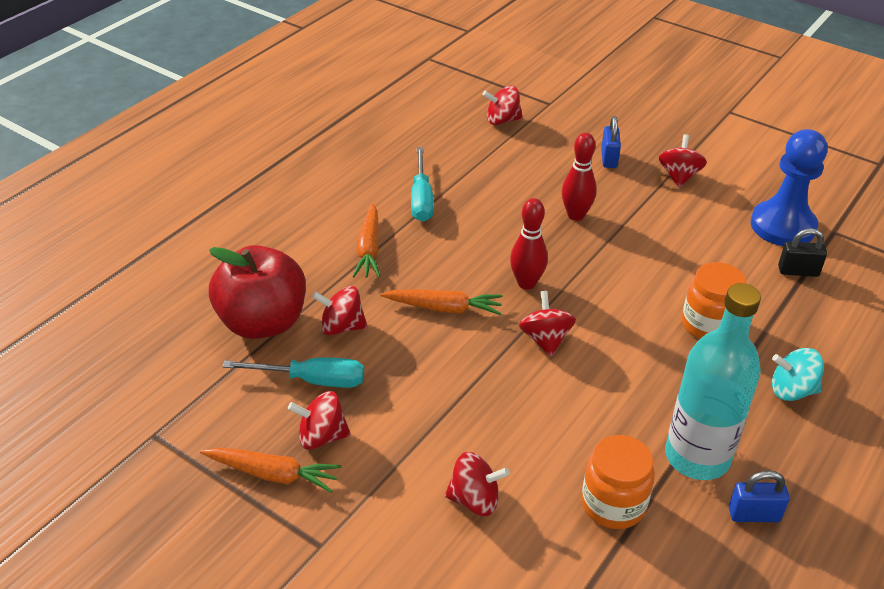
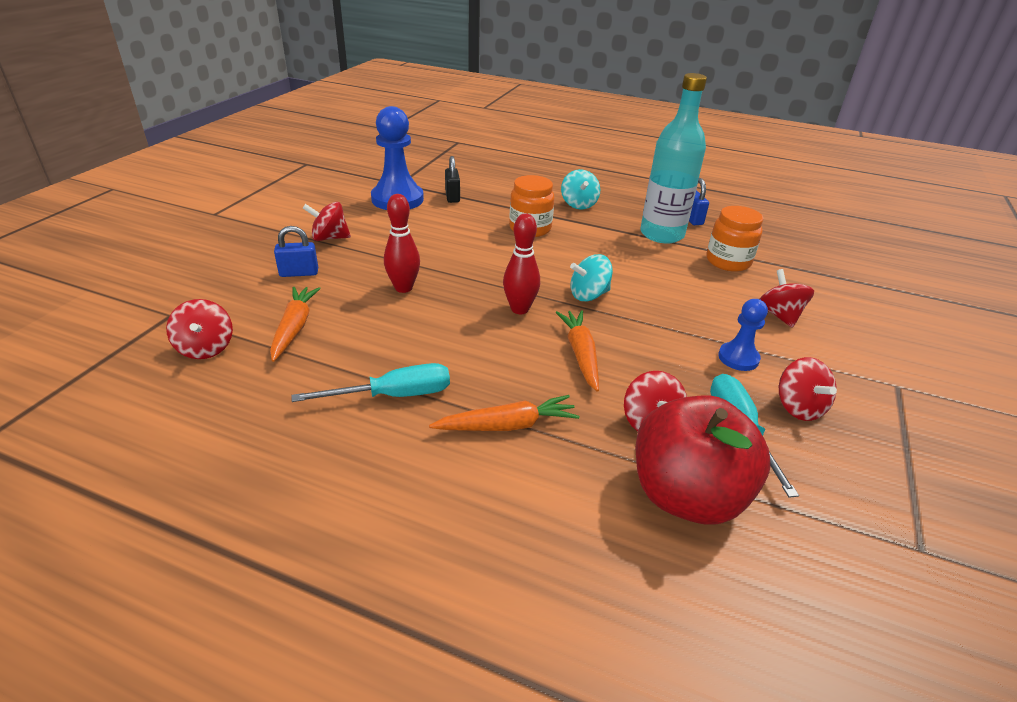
camera: 105 degrees left, 5 degrees down
(273, 474) = (867, 431): orange carrot -> orange carrot (294, 328)
(406, 422) = (738, 358): none -> blue pawn
(545, 339) = (588, 295): red spinning top -> turquoise spinning top

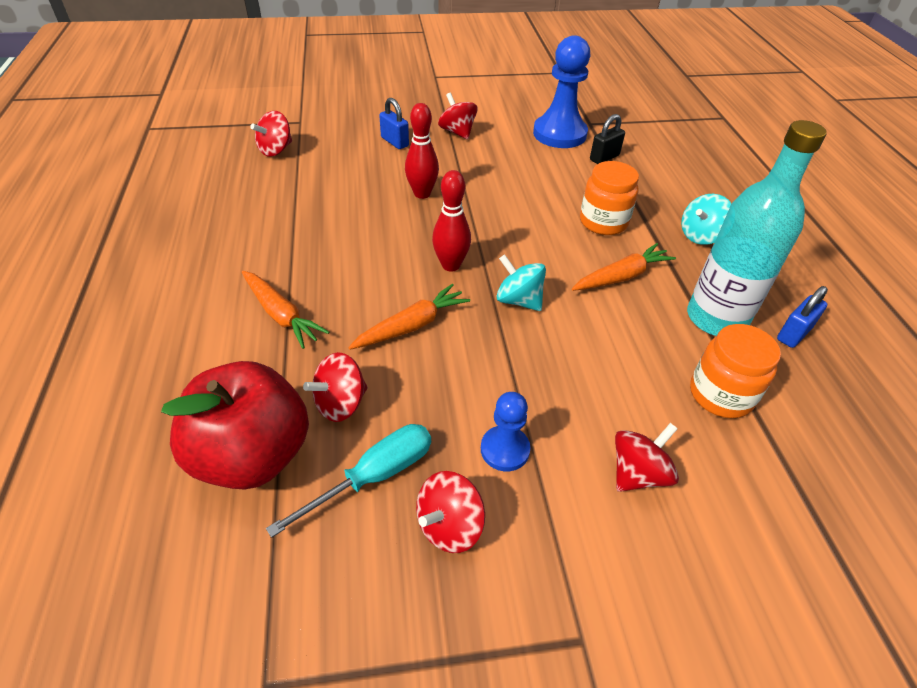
camera: 60 degrees right, 10 degrees up
(294, 328) = (325, 171): orange carrot -> orange carrot (621, 276)
(393, 395) = (280, 245): turquoise screwdriver -> none

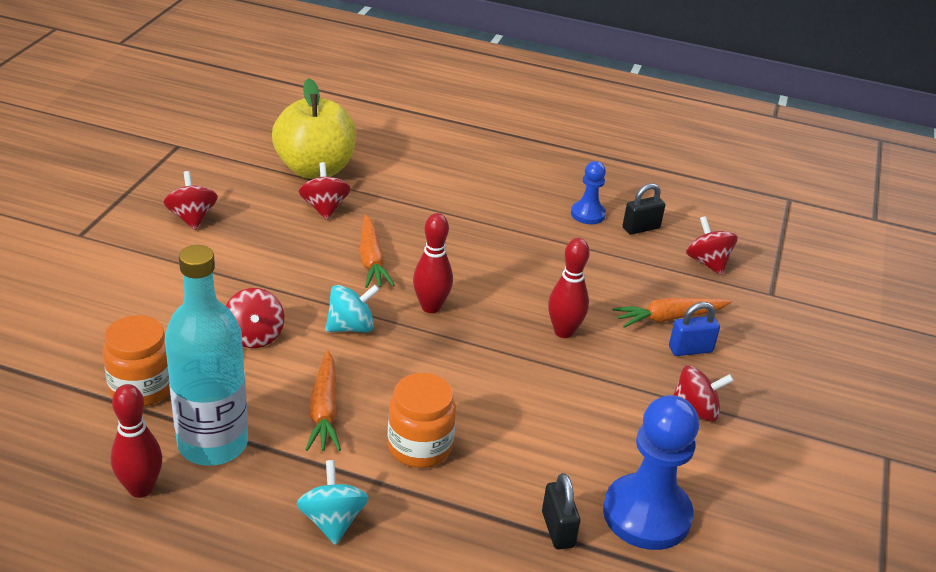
camera: 115 degrees right, 10 degrees down
(242, 187) = (641, 228): none -> black padlock
(253, 455) = (315, 169): red apple -> yellow apple
(281, 315) = (437, 207): orange carrot -> orange carrot (669, 318)
(373, 476) = (254, 203): turquoise screwdriver -> none
(505, 449) = (217, 258): blue pawn -> blue pawn (587, 214)
(638, 473) = (136, 305): red spinning top -> red spinning top (254, 336)
(793, 334) = (141, 488): blue padlock -> red bowling pin

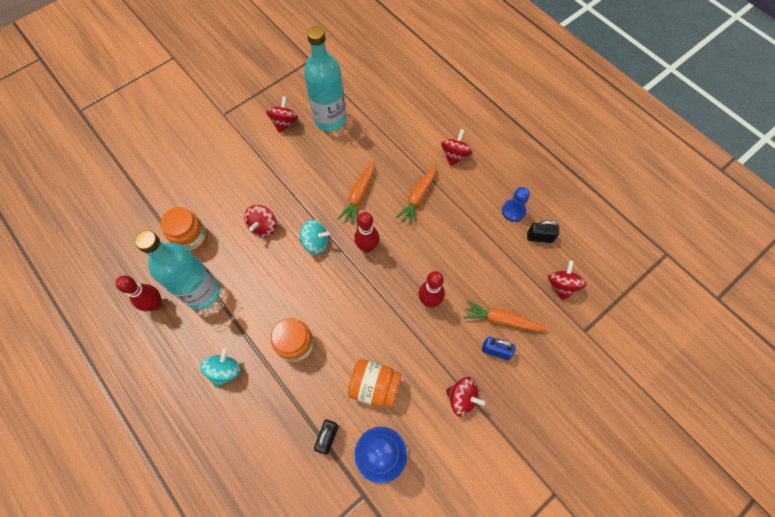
camera: 35 degrees right, 30 degrees up
(261, 196) = (330, 119): none -> turquoise bottle
(315, 169) = (373, 108): yellow apple -> none
(324, 208) = (359, 143): red spinning top -> red spinning top (455, 155)
(324, 410) = (266, 296): orange carrot -> orange carrot (418, 196)
(572, 446) = (375, 386): none -> orange jar

